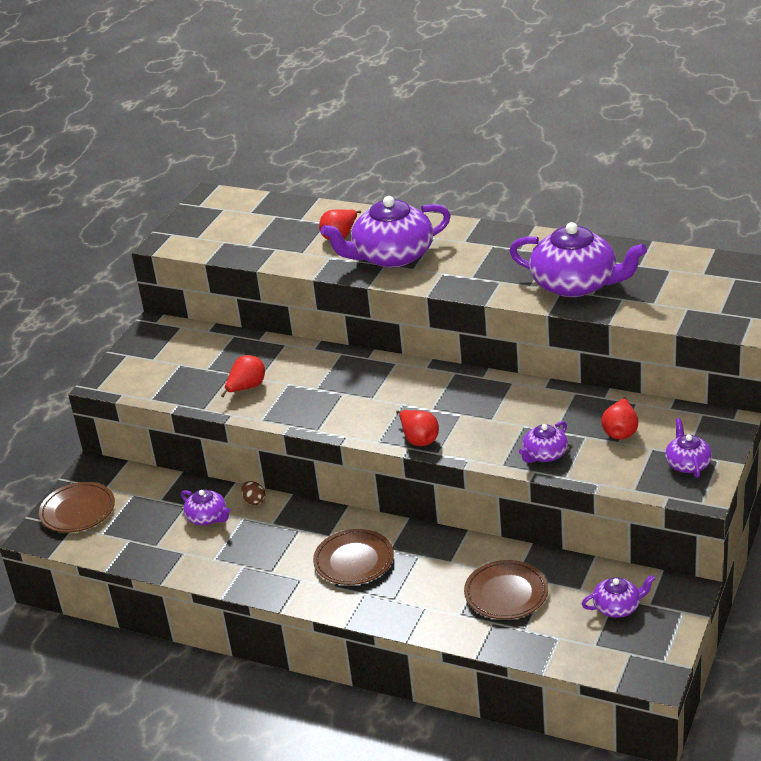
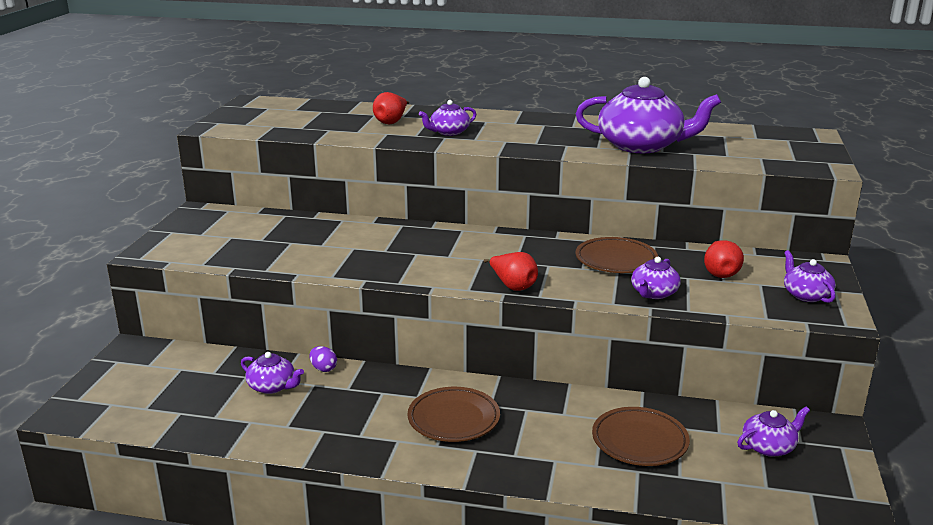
camera: 15 degrees left, 10 degrees down
(78, 511) = (116, 388): brown plate -> brown plate (616, 260)
(246, 388) = (309, 252): red pear -> none
(254, 501) = (323, 369): brown egg -> purple egg
(391, 256) = (449, 132): purple teapot -> purple teapot, size x0.49

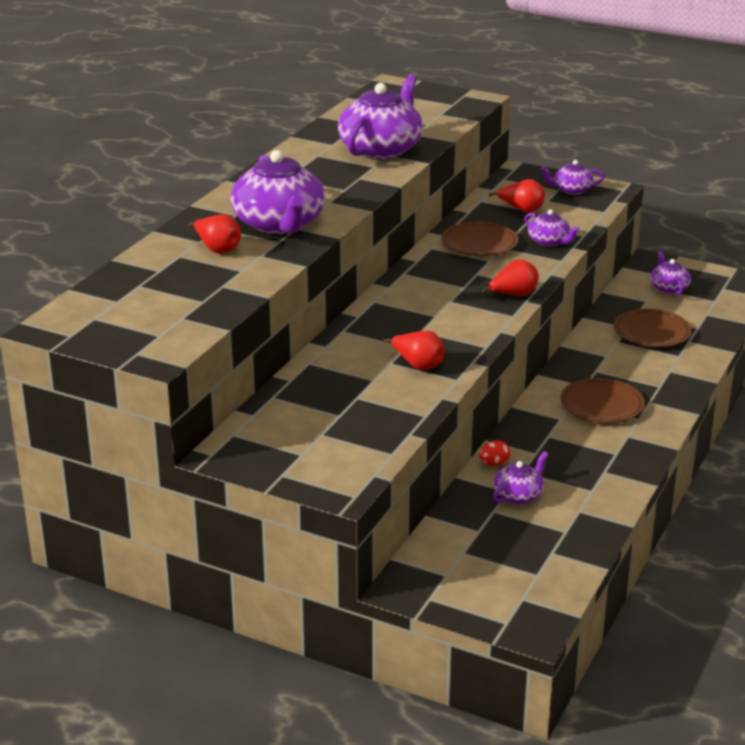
camera: 75 degrees left, 5 degrees up
(323, 369) = (494, 464): purple egg -> red egg
(352, 258) = (418, 365): none -> red pear
(449, 132) = (279, 224): purple teapot -> purple teapot, size x2.02

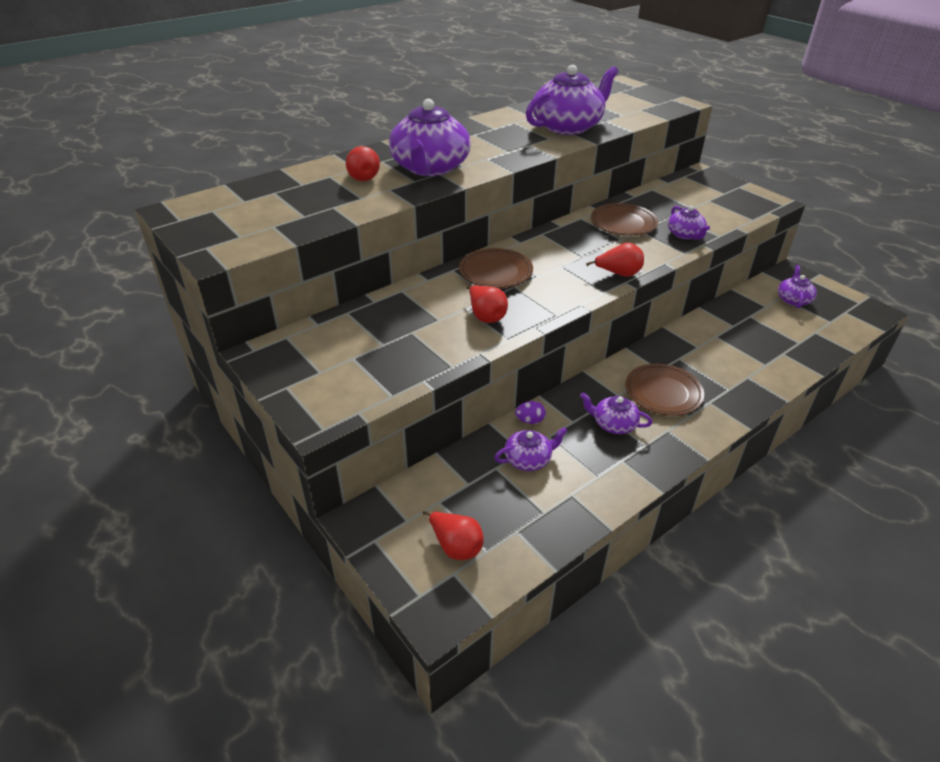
camera: 25 degrees right, 10 degrees up
(494, 464) = (530, 420): red egg -> purple egg
(521, 210) = (681, 203): red pear -> red pear (456, 546)
(572, 190) = (736, 196): purple teapot -> purple teapot (613, 424)
(651, 333) = (752, 336): brown plate -> brown plate (495, 272)

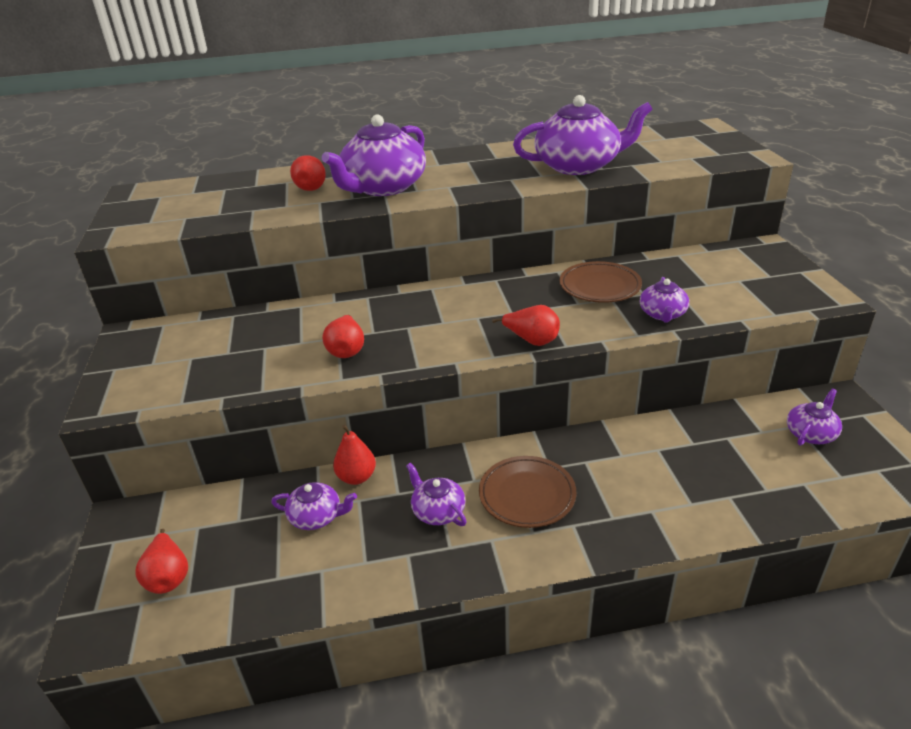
camera: 30 degrees right, 5 degrees down
(495, 272) = (405, 309): brown plate -> none
(530, 420) = (356, 477): purple egg -> red pear

